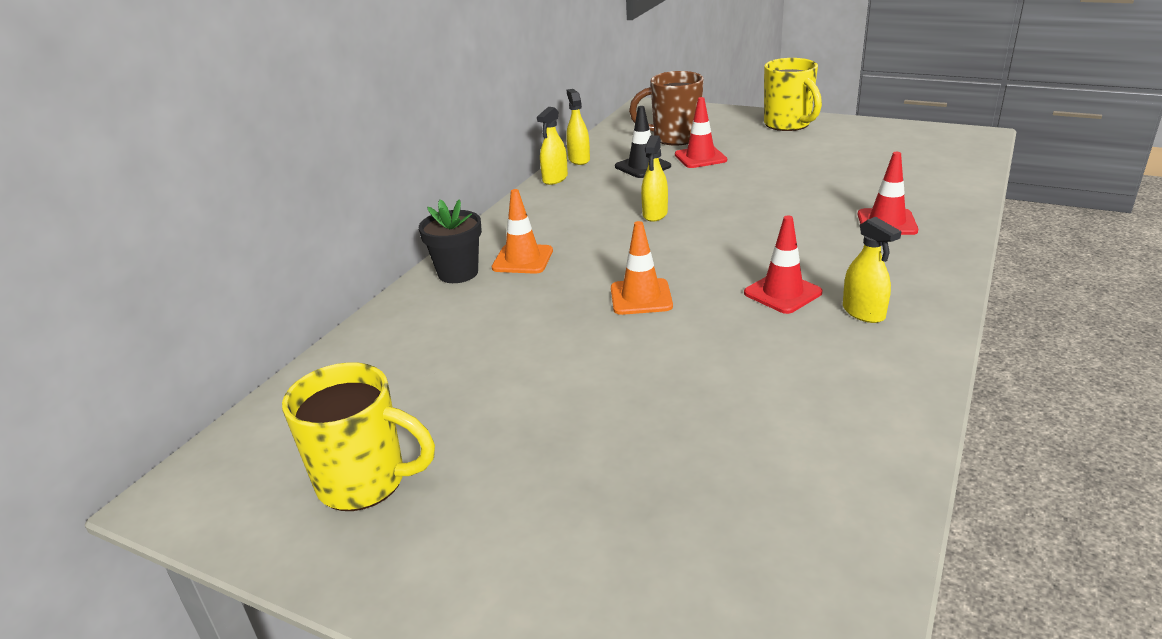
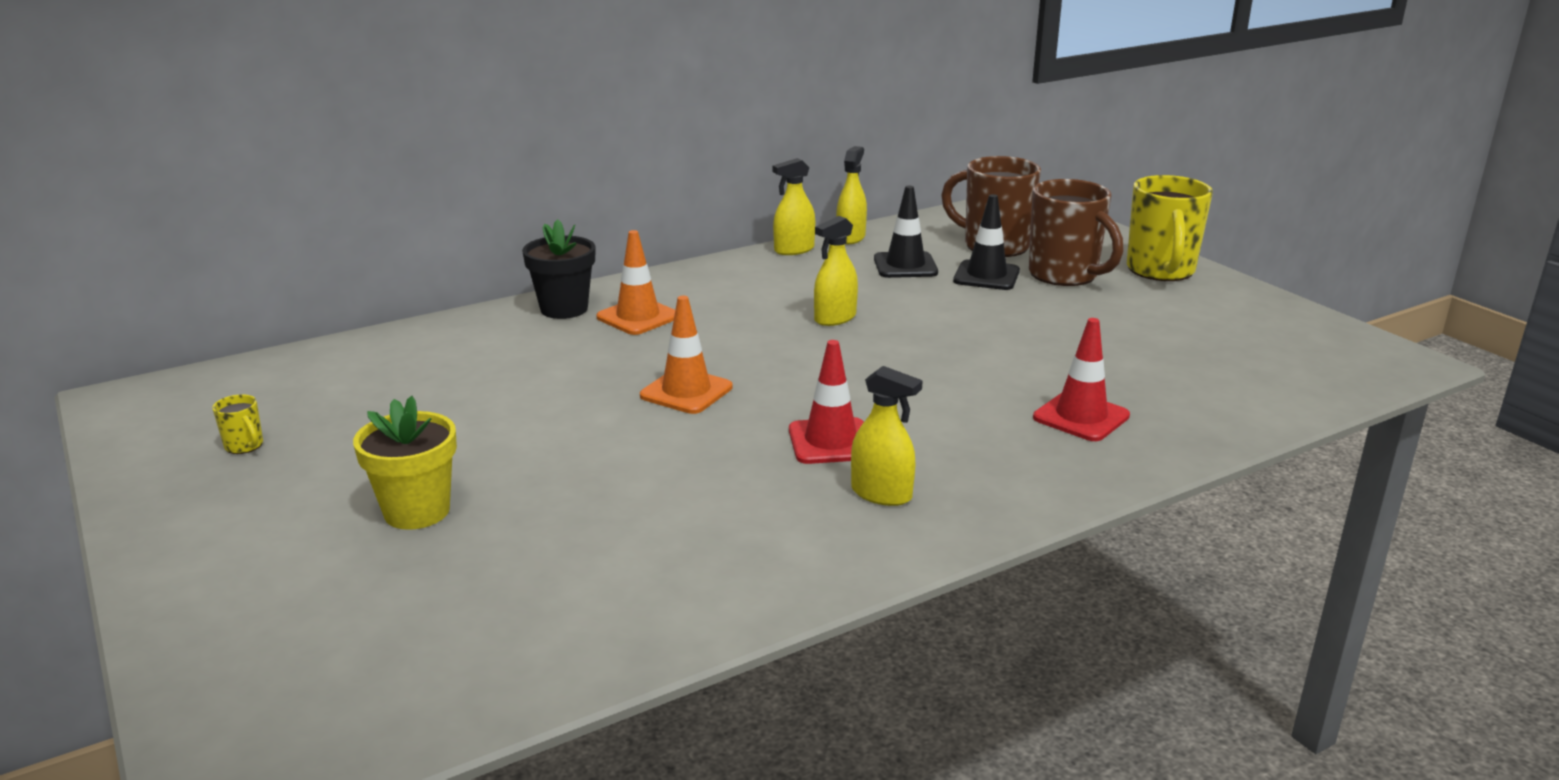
camera: 30 degrees right, 5 degrees down
(365, 482) = (245, 446): yellow mug -> yellow mug, size x0.41
(595, 465) = (417, 511): none -> yellow flower pot
(700, 157) = (986, 276): red traffic cone -> black traffic cone
(743, 143) = (1065, 275): none -> brown mug
(863, 312) = (881, 494): yellow spray bottle -> yellow spray bottle turned 60 degrees counterclockwise

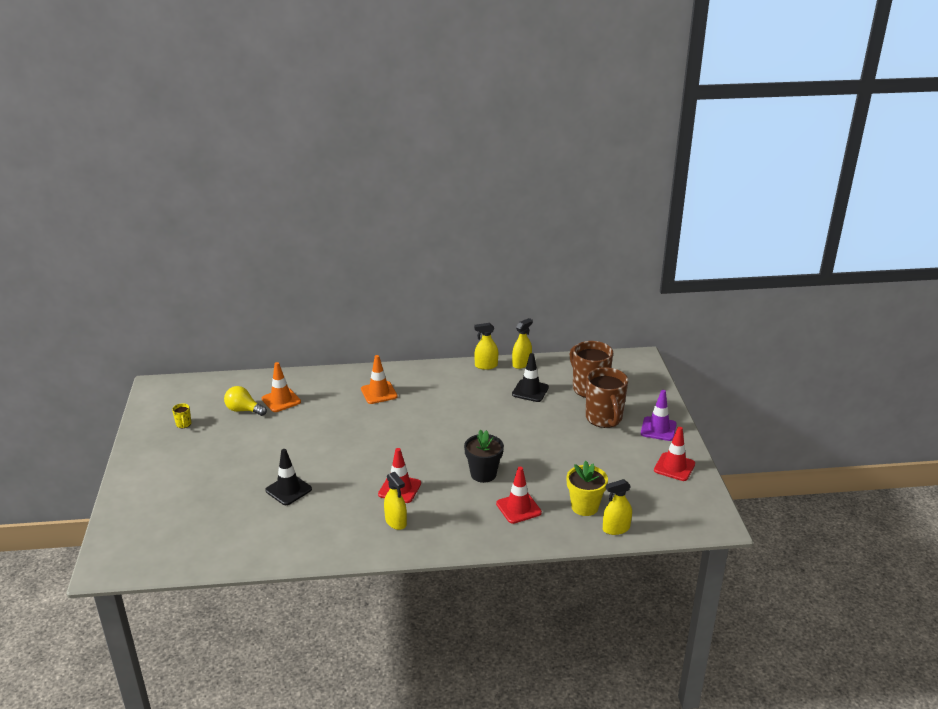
camera: 25 degrees right, 5 degrees up
(373, 395) = (244, 410): none -> yellow light bulb
(417, 511) = (222, 476): yellow flower pot -> yellow flower pot (584, 507)
(564, 309) = (351, 379): black flower pot -> black flower pot (483, 474)
(686, 391) = (364, 444): orange traffic cone -> orange traffic cone (281, 400)
(835, 318) = (465, 417): yellow spray bottle -> yellow spray bottle (616, 529)
(986, 276) = (563, 408): black traffic cone -> black traffic cone (288, 490)
(1160, 271) = (658, 429): yellow mug -> purple traffic cone
(1247, 309) = (674, 467): none -> red traffic cone

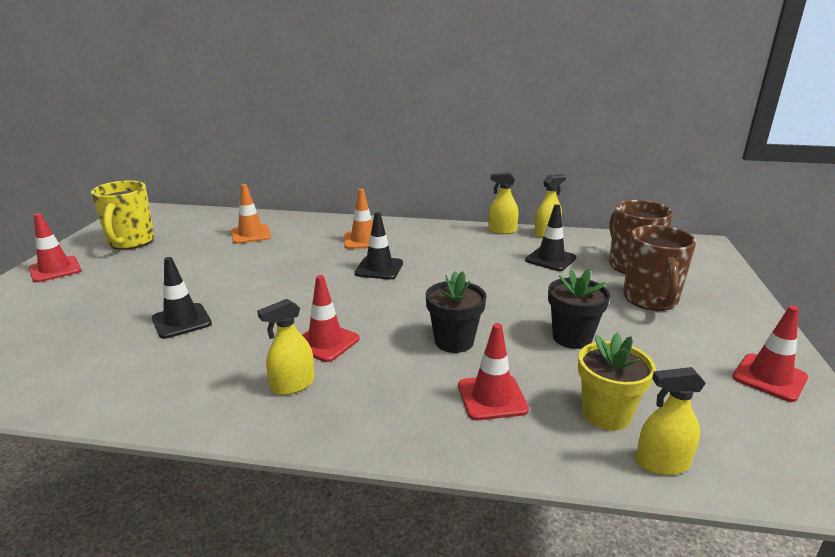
camera: 15 degrees right, 5 degrees down
(146, 462) = (55, 269): none -> red traffic cone
(183, 424) = (130, 242): yellow mug -> yellow mug, size x2.43
(244, 410) = (204, 238): yellow light bulb -> none
(396, 522) = (293, 385): yellow spray bottle -> yellow spray bottle turned 75 degrees clockwise
(405, 420) = (379, 268): none -> black traffic cone
(557, 458) = (572, 338): none -> black flower pot
(658, 429) = (736, 322): purple traffic cone -> none

